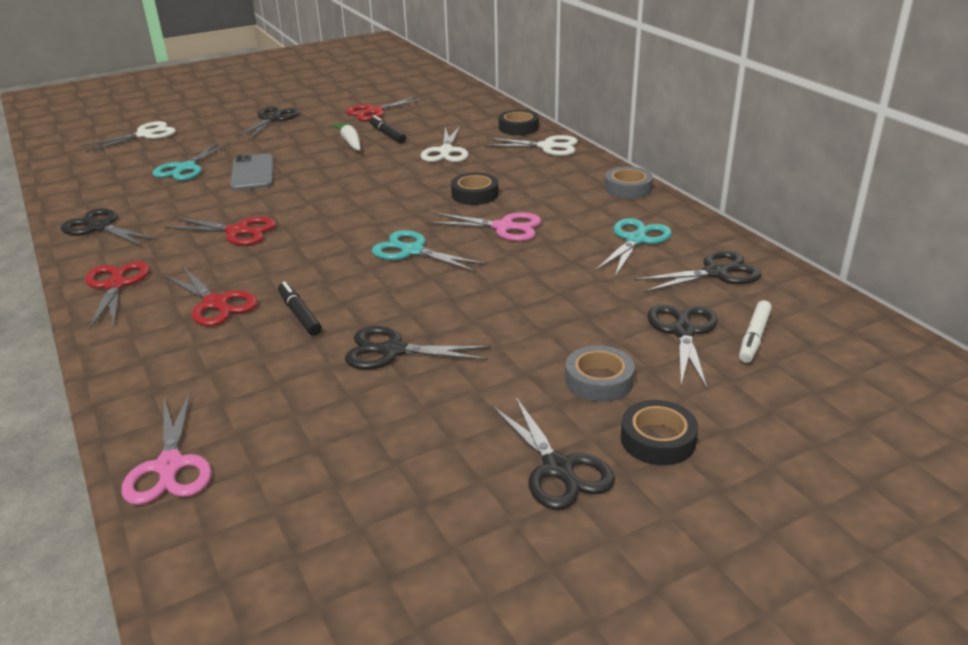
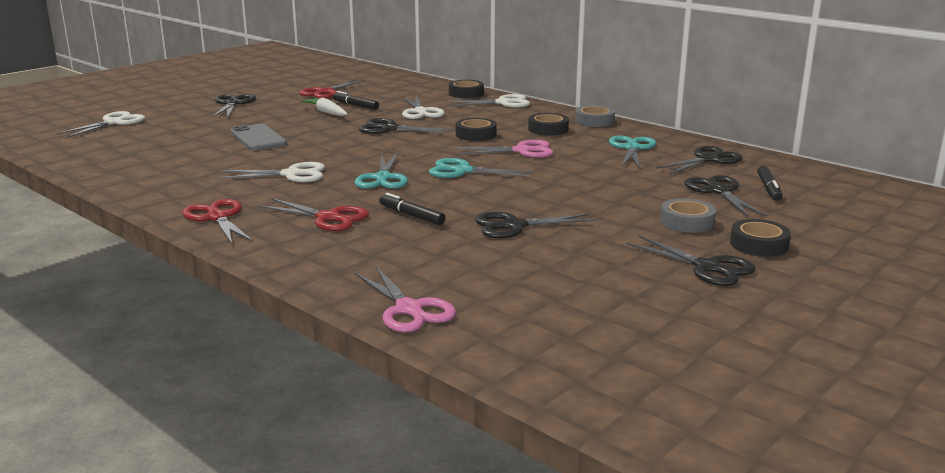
camera: 20 degrees left, 10 degrees down
(99, 227) = (150, 184): black scissors -> black scissors (388, 128)
(186, 168) = (187, 140): turquoise scissors -> turquoise scissors (383, 178)
(238, 231) = (292, 174): red scissors -> white scissors
(562, 195) = (548, 129): none -> black tape
(754, 337) = (768, 188): white marker -> black marker

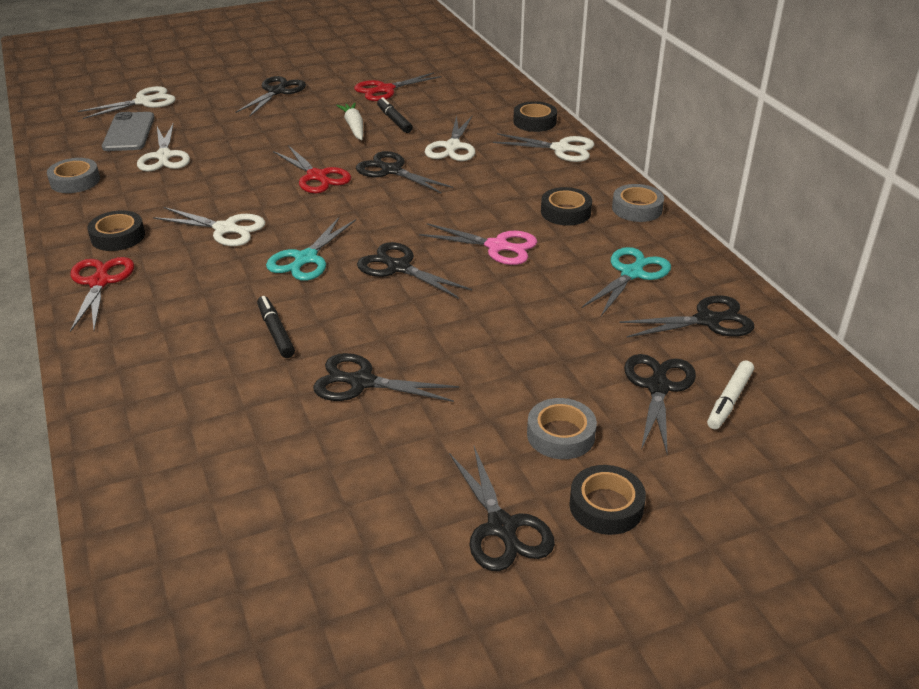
camera: 25 degrees right, 15 degrees up
(110, 171) = (75, 181): none -> grey tape
(178, 147) = (164, 156): none -> white scissors
(258, 138) = (248, 158): grey phone -> grey phone (129, 132)
(329, 218) = (195, 312): red scissors -> red scissors (317, 177)
(409, 309) = (134, 488): pink scissors -> none
(462, 171) = (398, 267): turquoise scissors -> black scissors
(476, 134) = (474, 203): black tape -> black tape (118, 237)
(768, 188) = (729, 400): black marker -> white marker

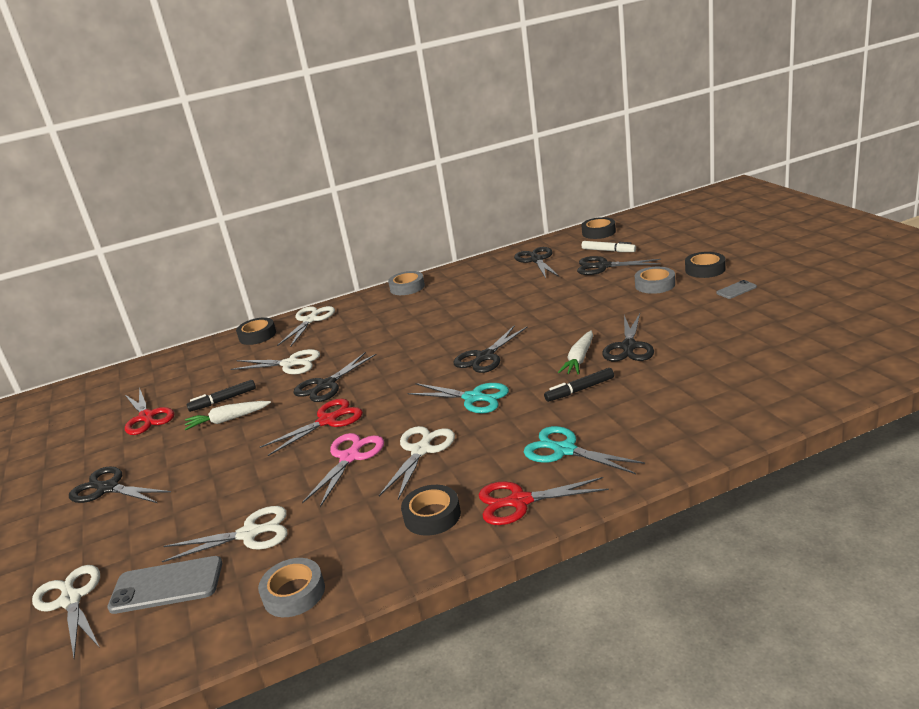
camera: 85 degrees left, 10 degrees down
(352, 337) = (579, 359): none -> white carrot
(497, 246) = (455, 325): pink scissors -> pink scissors (350, 457)
(502, 528) = (736, 290): black scissors -> grey phone
(565, 212) = (409, 308): black tape -> black tape (598, 232)
(632, 273) = (488, 282): turquoise scissors -> turquoise scissors (564, 450)

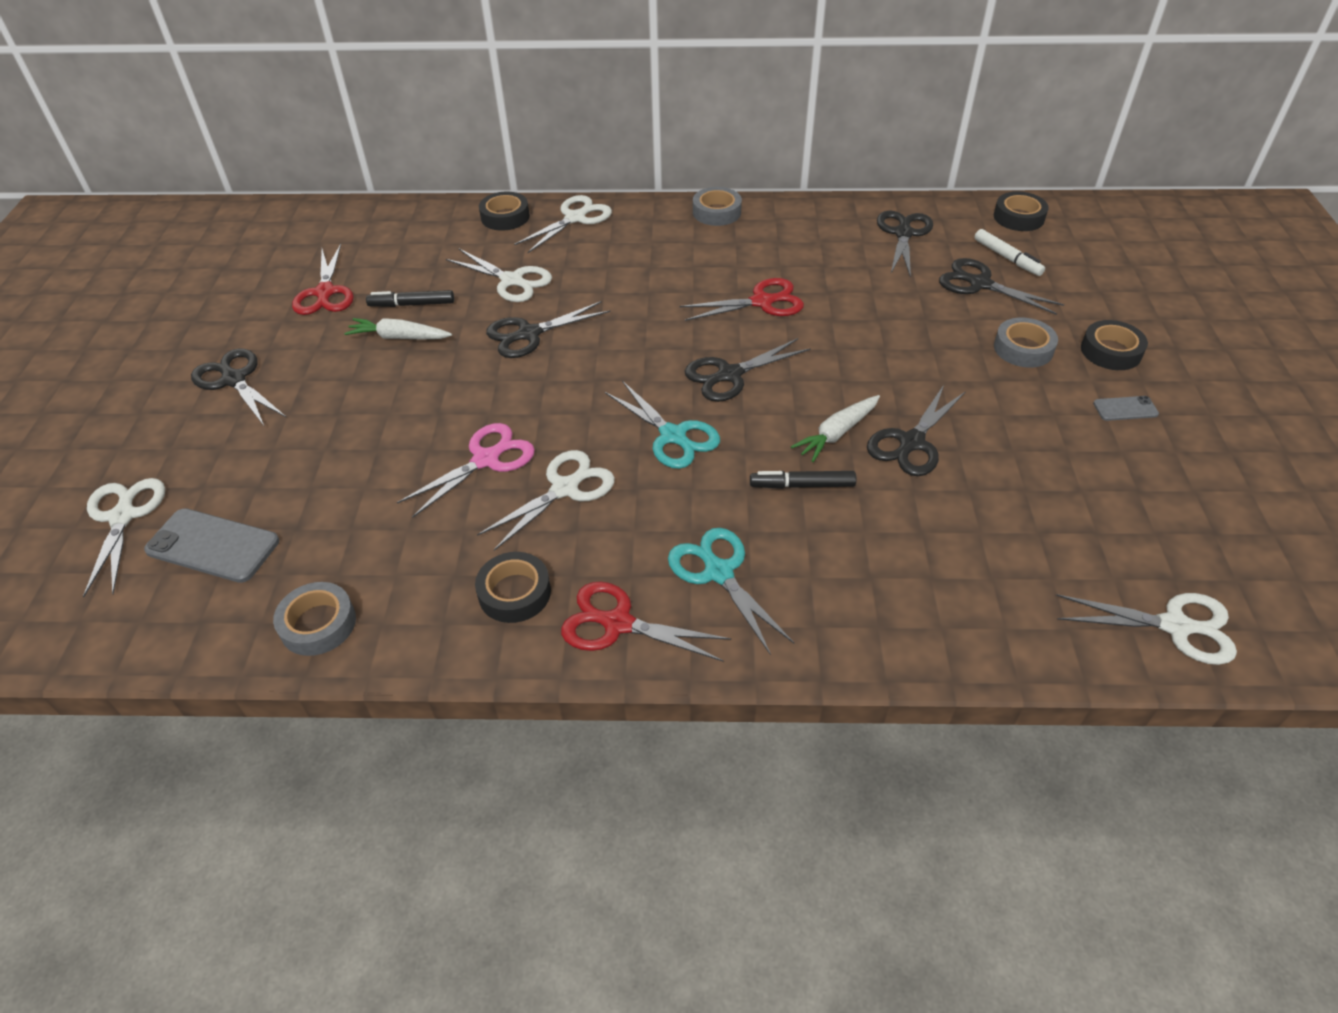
camera: 20 degrees right, 20 degrees up
(250, 534) = (326, 518): white scissors -> white scissors (1175, 626)
(328, 420) = (497, 391): red scissors -> red scissors (762, 302)

